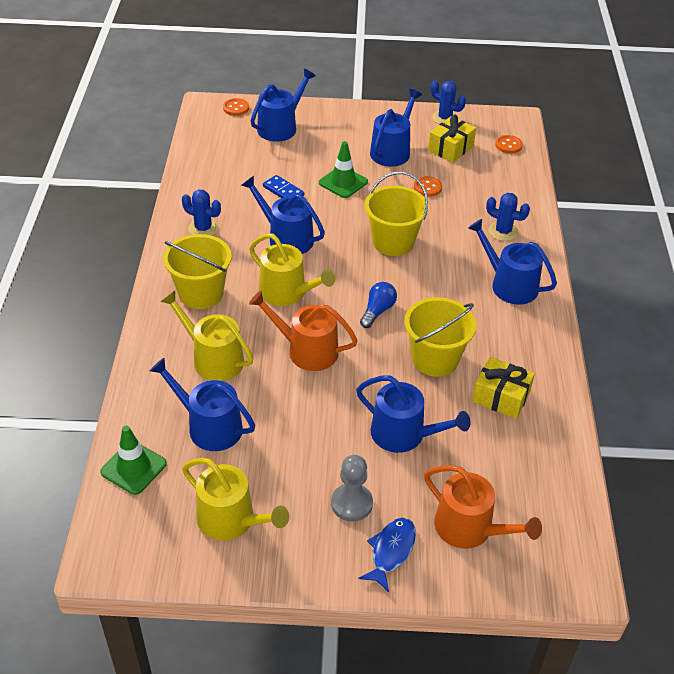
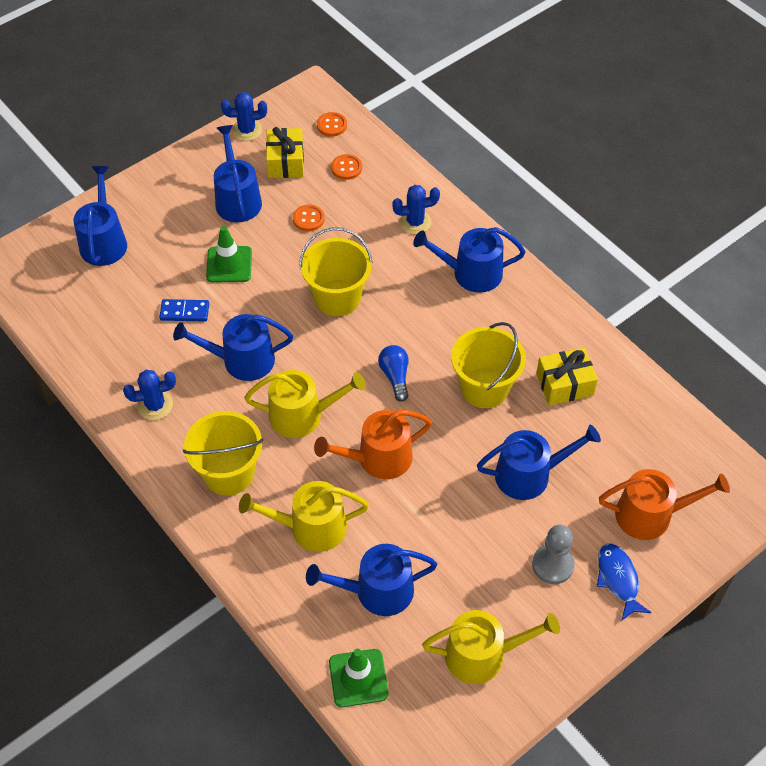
camera: 40 degrees left, 10 degrees up
(236, 108) = (34, 248): orange button -> orange button (346, 168)

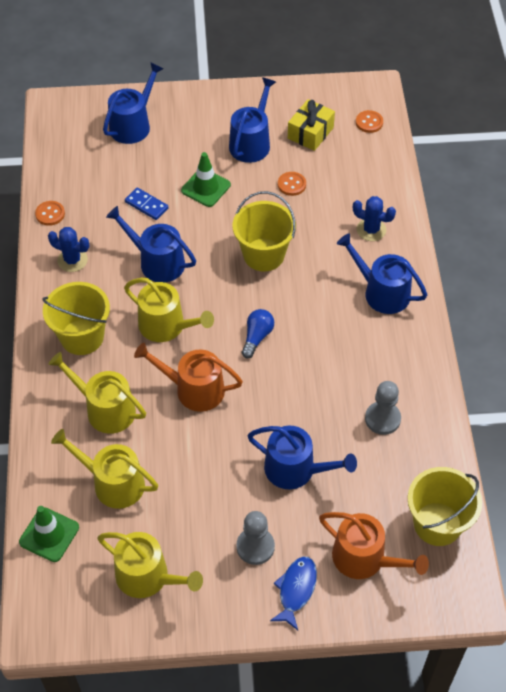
camera: 35 degrees right, 0 degrees up
(247, 130) = (301, 94): blue cactus -> none
(346, 168) = (353, 161): orange button -> orange button (50, 214)
(377, 591) = (113, 483): blue watering can -> yellow watering can
(484, 388) = (317, 384): yellow bucket -> yellow bucket (437, 524)
(564, 384) = (382, 419): yellow gift -> grey pawn

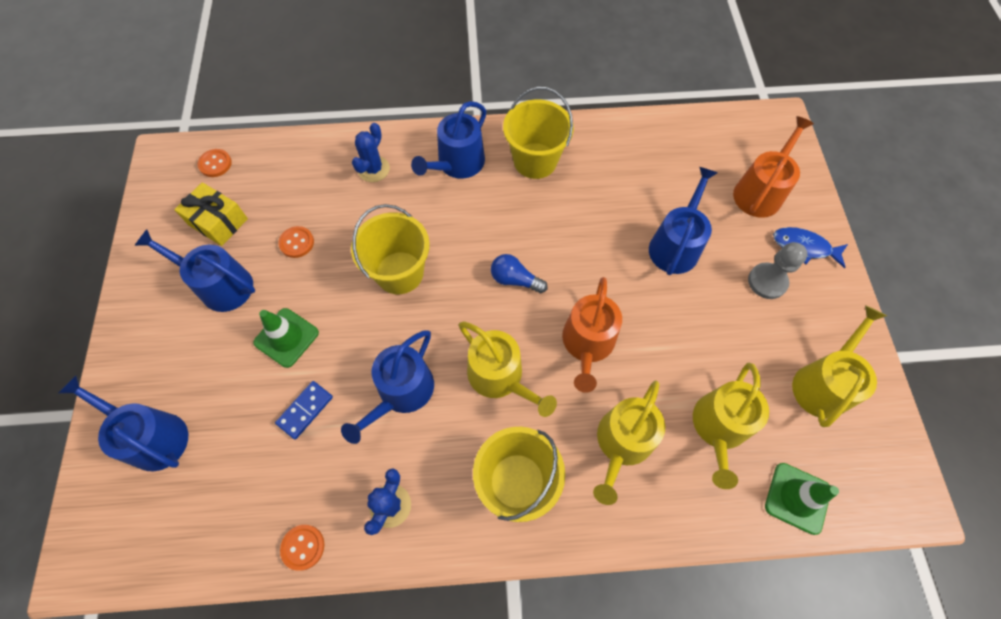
camera: 90 degrees left, 10 degrees up
(166, 326) = (500, 377): yellow watering can -> yellow watering can turned 105 degrees clockwise
(382, 419) = (609, 171): grey pawn -> none
(437, 524) = (714, 136): yellow bucket -> yellow bucket (535, 161)

